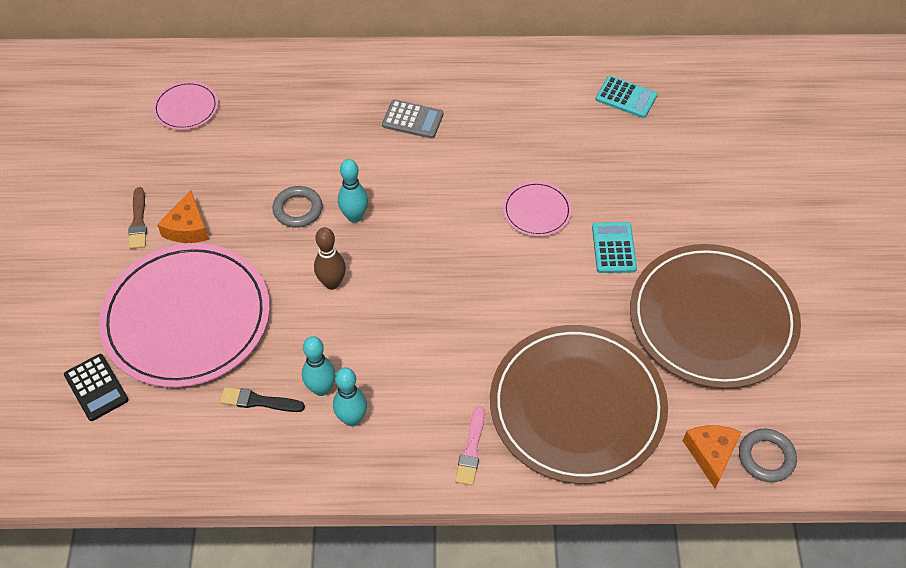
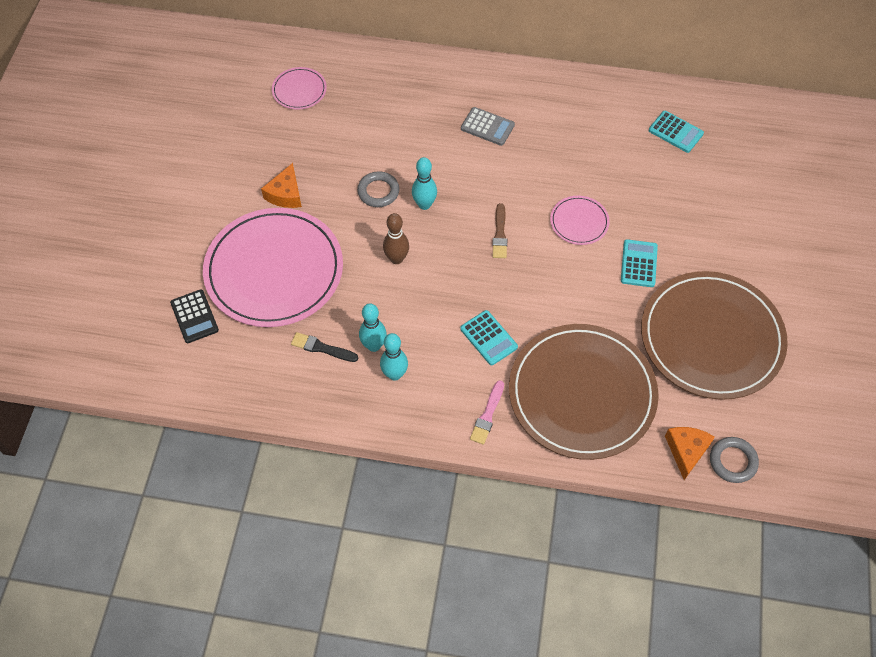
camera: 10 degrees right, 5 degrees up
(138, 221) = (246, 183): brown brush -> brown brush (500, 234)
(456, 359) = (488, 338): none -> turquoise calculator

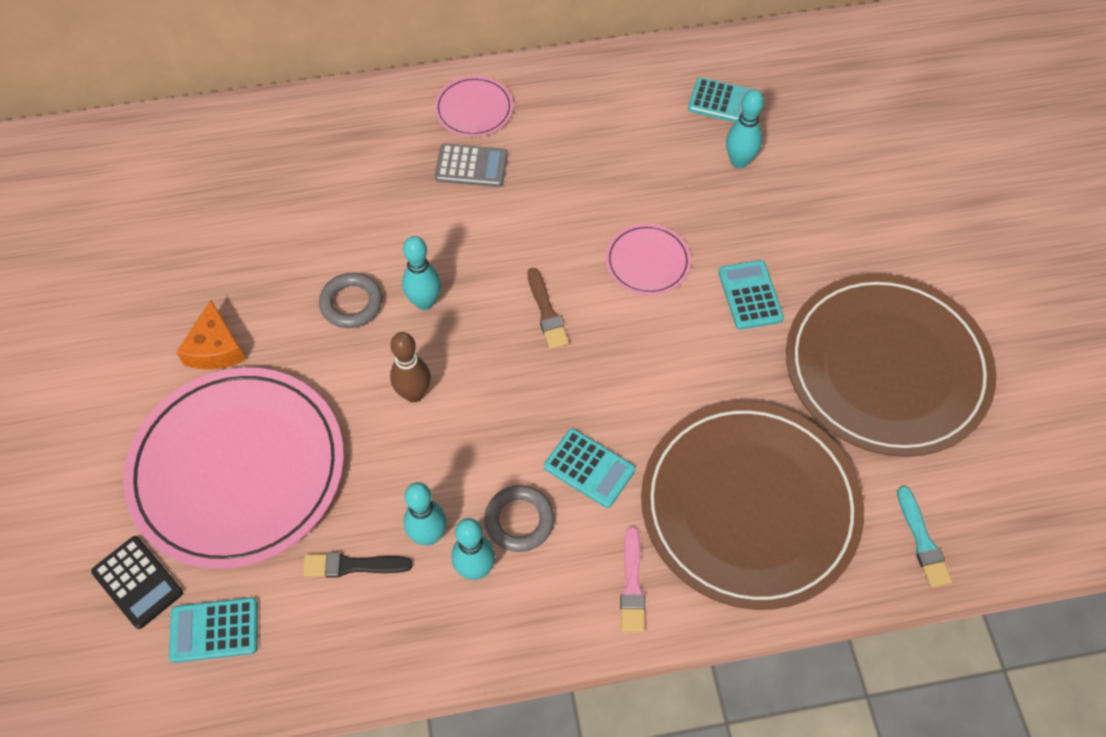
camera: 20 degrees left, 0 degrees up
(229, 358) = (214, 630): none -> turquoise calculator
(299, 90) = (182, 190): pink plate -> pink plate (474, 109)
(669, 174) = (739, 161): none -> turquoise bowling pin
(686, 451) = (922, 541): orange cheese -> turquoise brush
(732, 461) = (988, 534): grey ring -> grey ring (519, 520)

